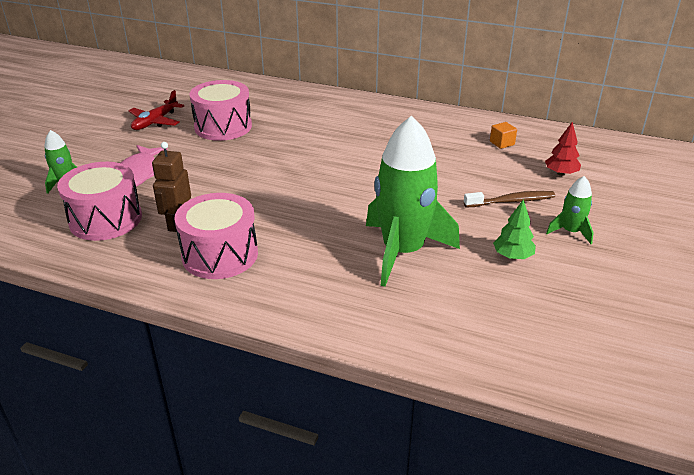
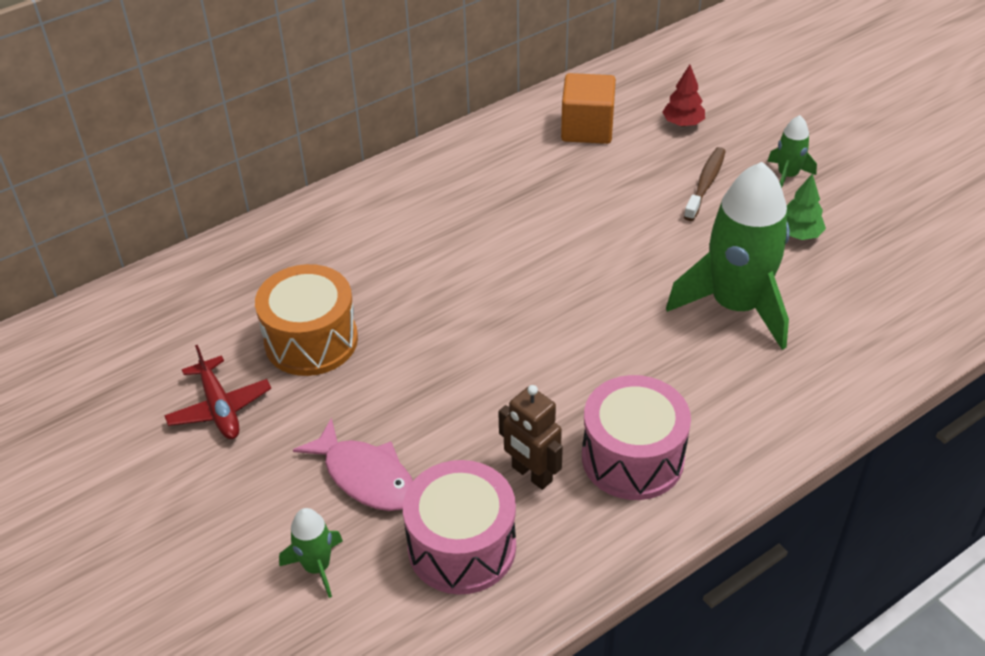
camera: 55 degrees left, 10 degrees up
(223, 127) = (311, 340): pink drum -> orange drum
(502, 143) = (587, 128): orange cube -> orange cube, size x2.04

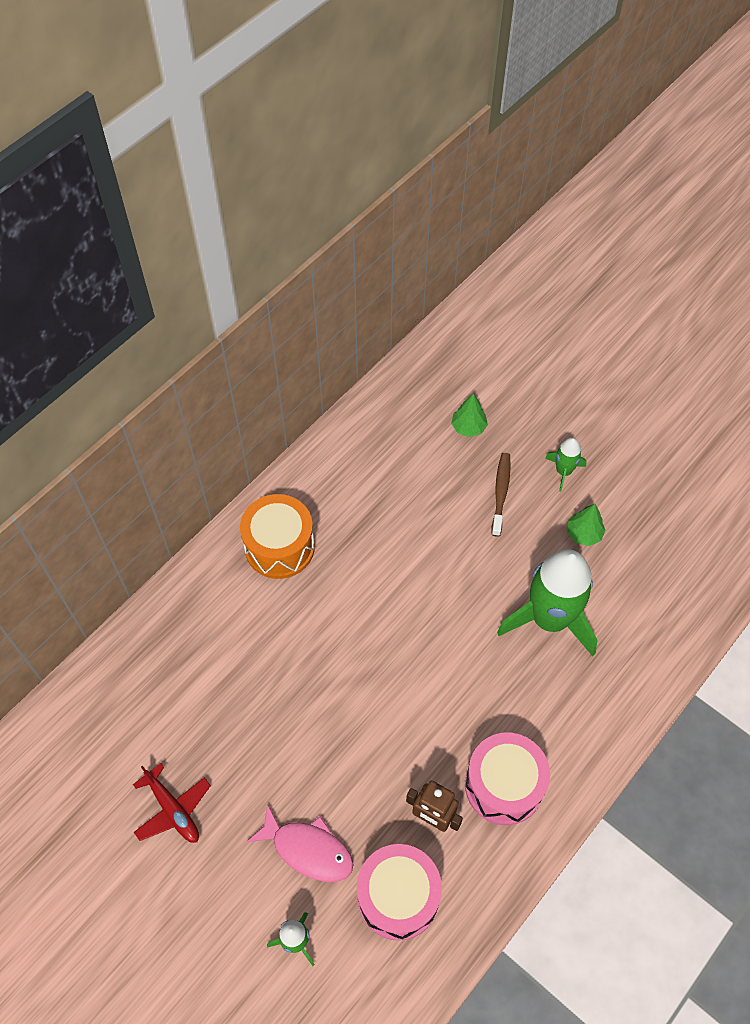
camera: 15 degrees left, 15 degrees up
(311, 340) = (226, 725): orange drum -> orange drum (279, 547)
(587, 128) = (391, 448): orange cube -> none
(683, 123) = (468, 427): red tree -> green tree

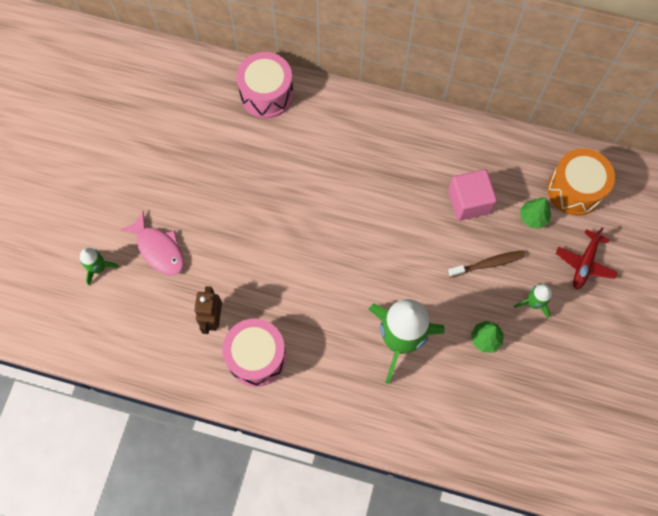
camera: 65 degrees right, 10 degrees up
(173, 809) = (150, 157): red plane -> red plane (584, 263)
(279, 547) = (362, 133): orange drum -> orange drum (574, 189)
(308, 849) = (159, 249): pink fish -> pink fish turned 45 degrees counterclockwise
(398, 897) = (151, 318): pink drum -> pink drum (266, 94)
(420, 478) = (469, 202): none -> pink cube

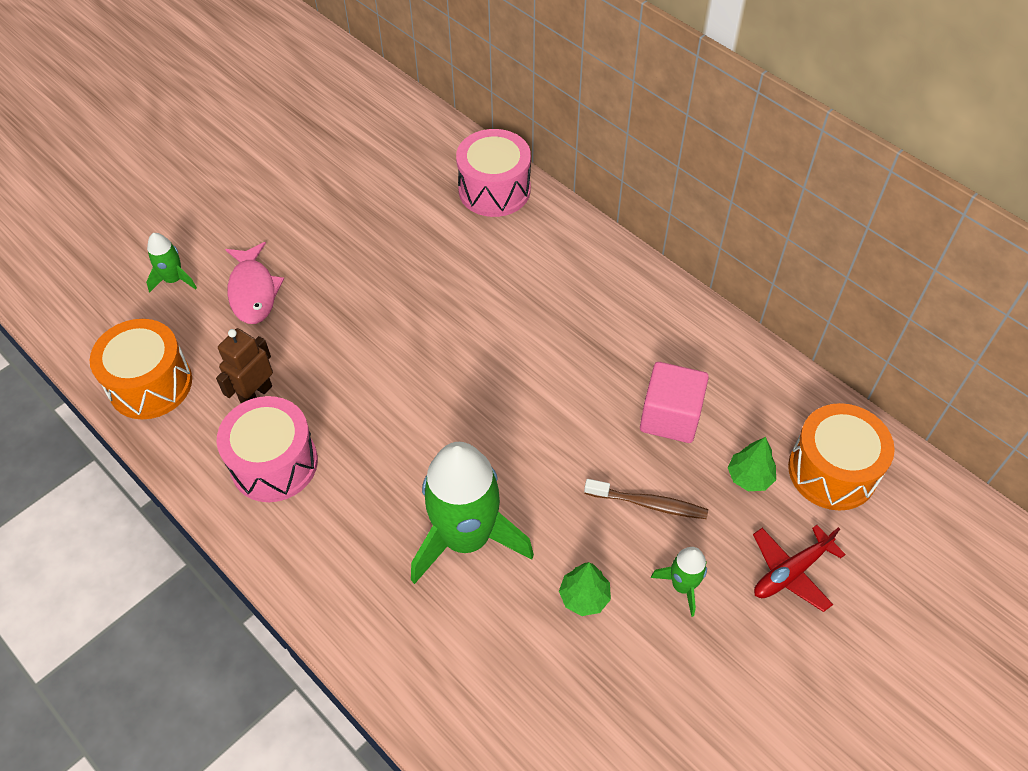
camera: 30 degrees right, 15 degrees down
(139, 348) = (150, 384): none -> orange drum

